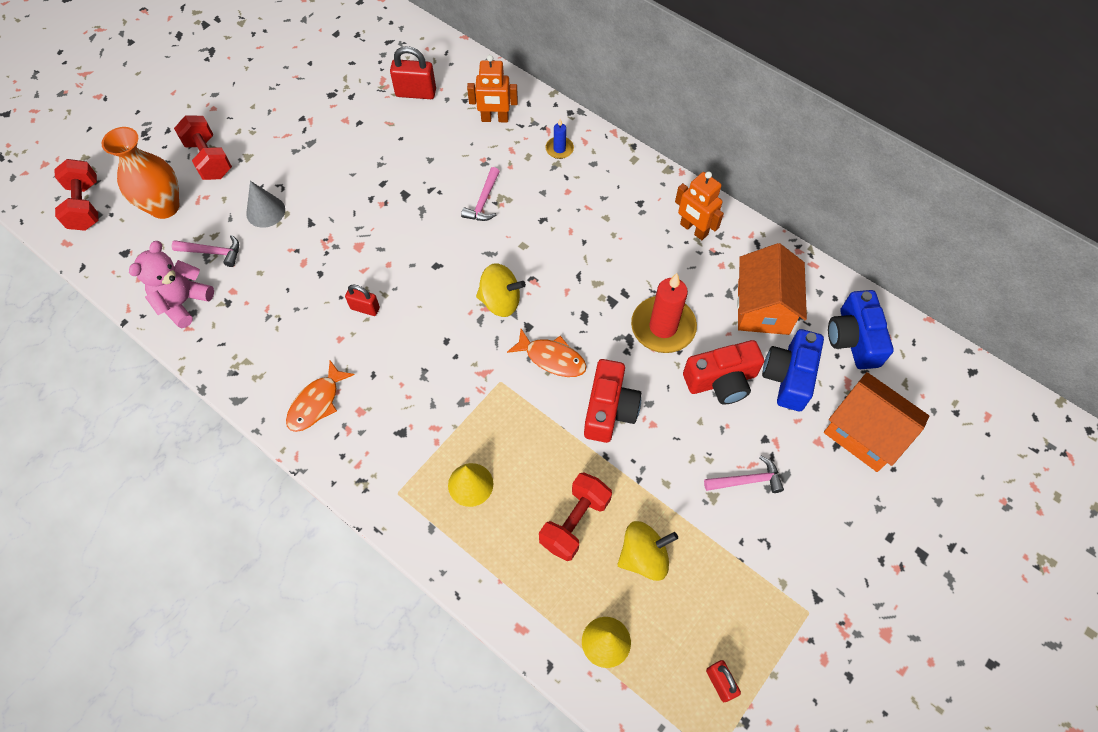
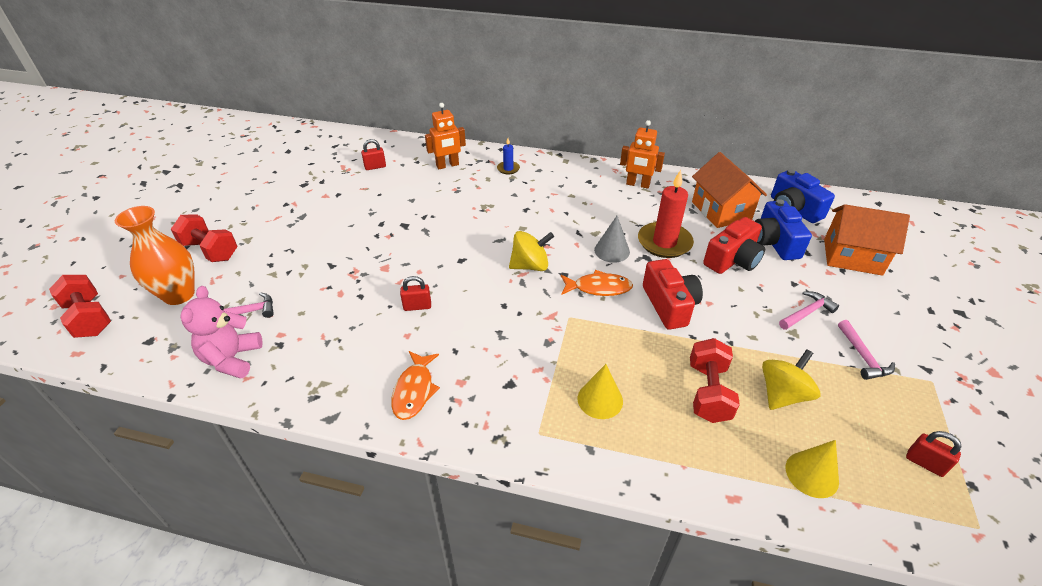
camera: 25 degrees left, 20 degrees down
(265, 211) = (284, 269): grey cone -> grey cone (612, 251)
(416, 93) = (375, 167): red padlock -> red padlock, size x0.63
(483, 201) = (472, 212): pink hammer -> pink hammer (863, 356)

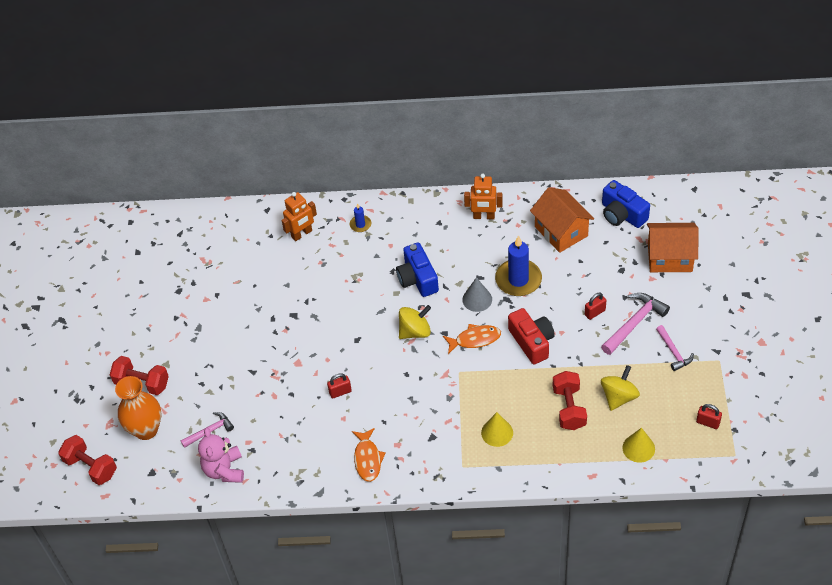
camera: 10 degrees left, 10 degrees up
(375, 167) = (234, 252): red padlock -> red padlock (595, 312)
(664, 242) = (518, 280): red candle -> blue candle
(732, 260) = (575, 284): red camera -> none
(774, 242) = (607, 257): blue camera -> blue camera (417, 279)
(807, 313) = (634, 323): pink hammer -> pink hammer, size x1.59

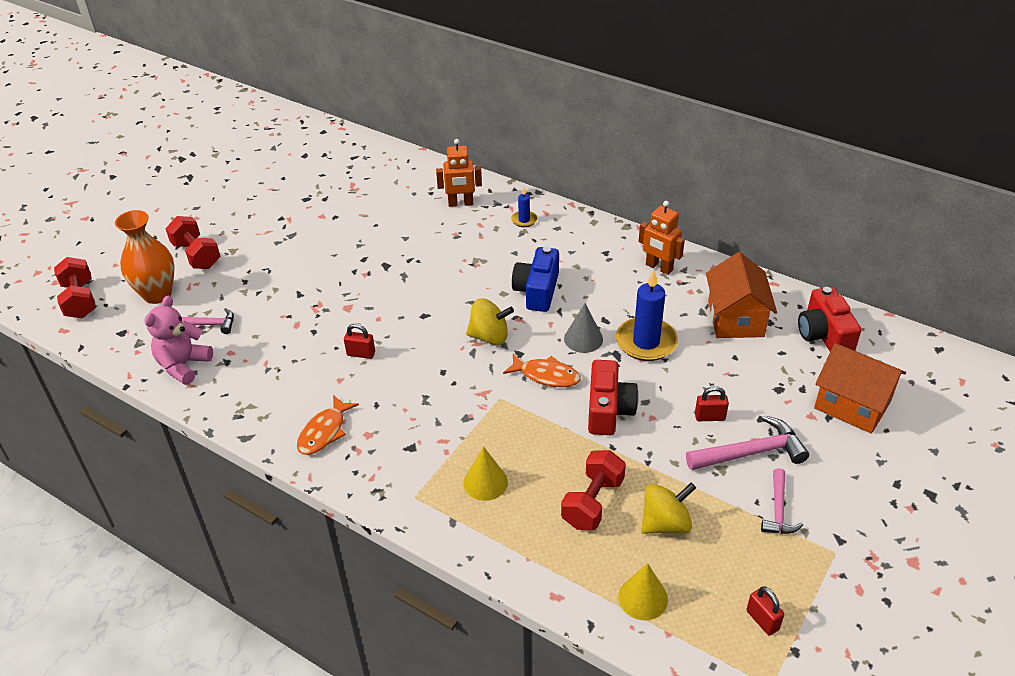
camera: 30 degrees right, 10 degrees down
(622, 214) = (824, 335): blue camera -> red camera

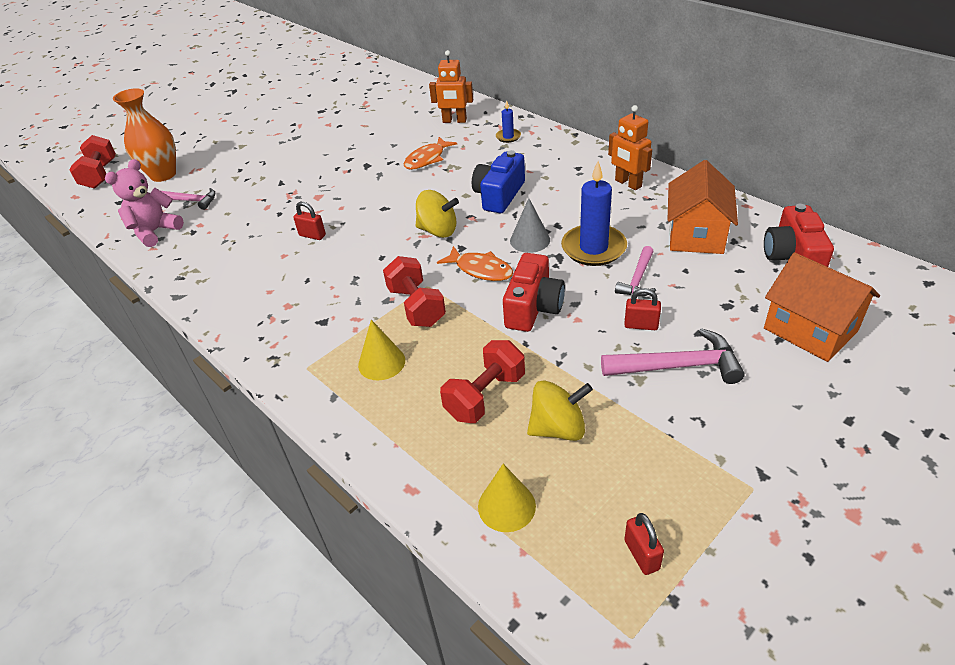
camera: 15 degrees right, 0 degrees up
(196, 255) = (210, 147): red dumbbell -> red dumbbell (416, 306)
(324, 432) = (248, 299): orange fish -> orange fish (427, 159)
(778, 510) = (694, 431): pink hammer -> pink hammer (638, 279)

